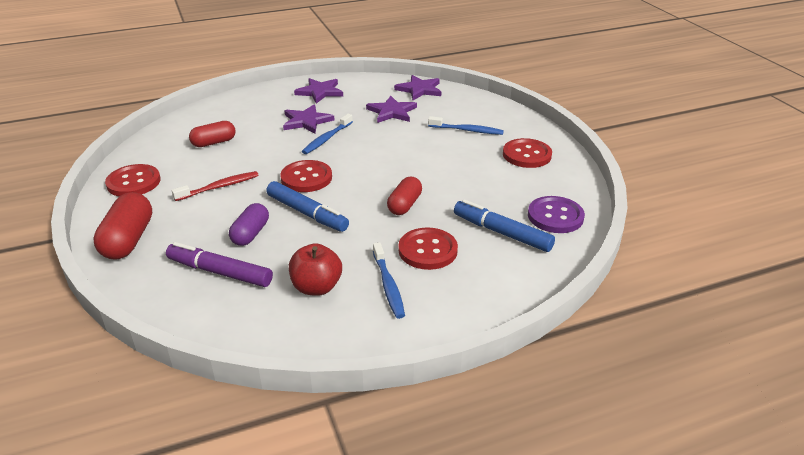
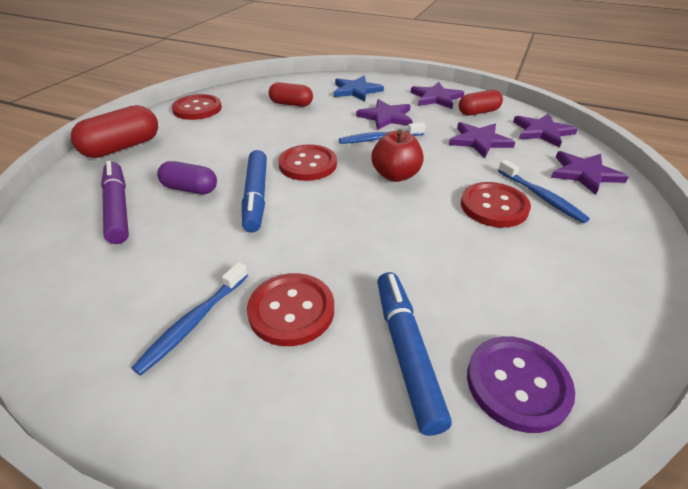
camera: 45 degrees right, 5 degrees up
(219, 187) = (237, 139): red toothbrush -> none
(249, 110) = (356, 90): none -> blue star
(250, 234) = (190, 189): purple capsule -> purple capsule turned 45 degrees clockwise
(316, 287) = (144, 274): red apple -> red apple (395, 175)
(404, 205) = (349, 241): red capsule -> red capsule (478, 112)
(472, 107) = (584, 173): none -> purple star
(527, 155) = (587, 266): red button -> red button (494, 206)

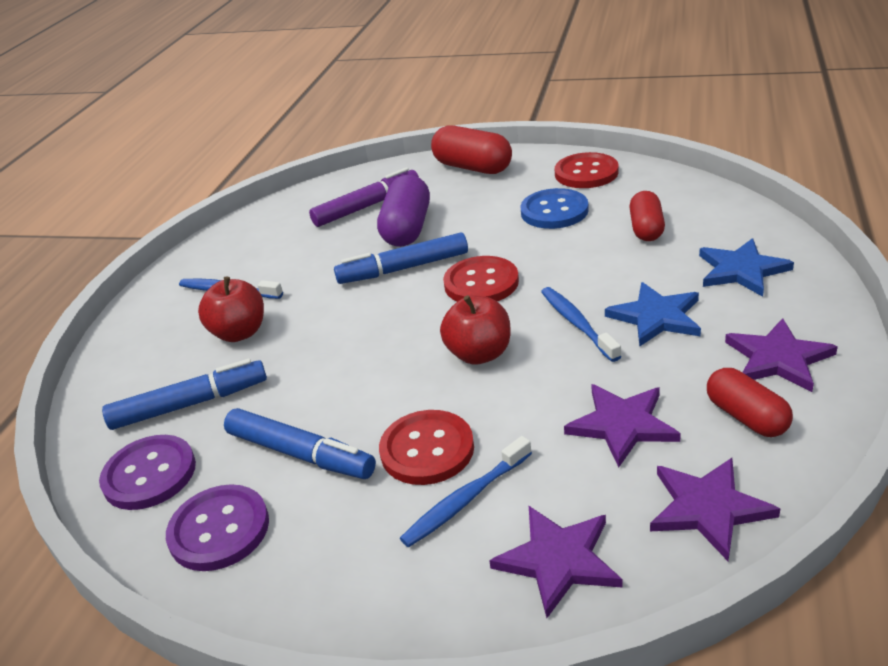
camera: 85 degrees right, 5 degrees down
(190, 189) = (407, 229): purple capsule -> purple capsule, size x1.51
(237, 126) = (554, 211): none -> blue button
(291, 310) = (239, 333): red button -> red apple
(386, 117) = (656, 317): purple star -> blue star
(494, 268) = (300, 454): none -> blue marker
(586, 321) = (219, 530): none -> purple button

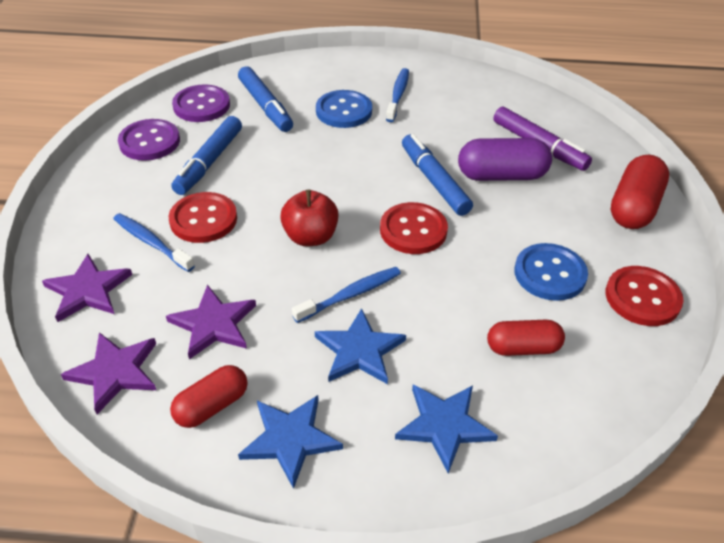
camera: 75 degrees right, 10 degrees up
(239, 333) = (344, 111): red apple -> blue button
(778, 358) = (290, 439): purple star -> blue star

